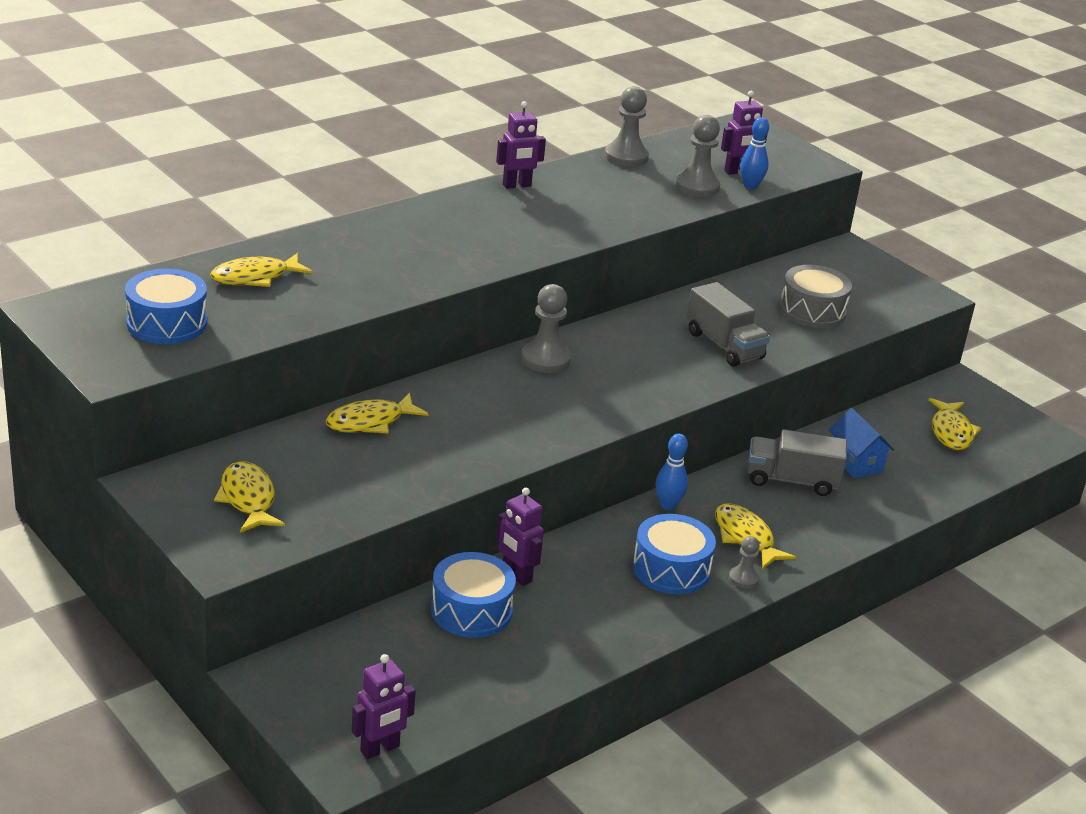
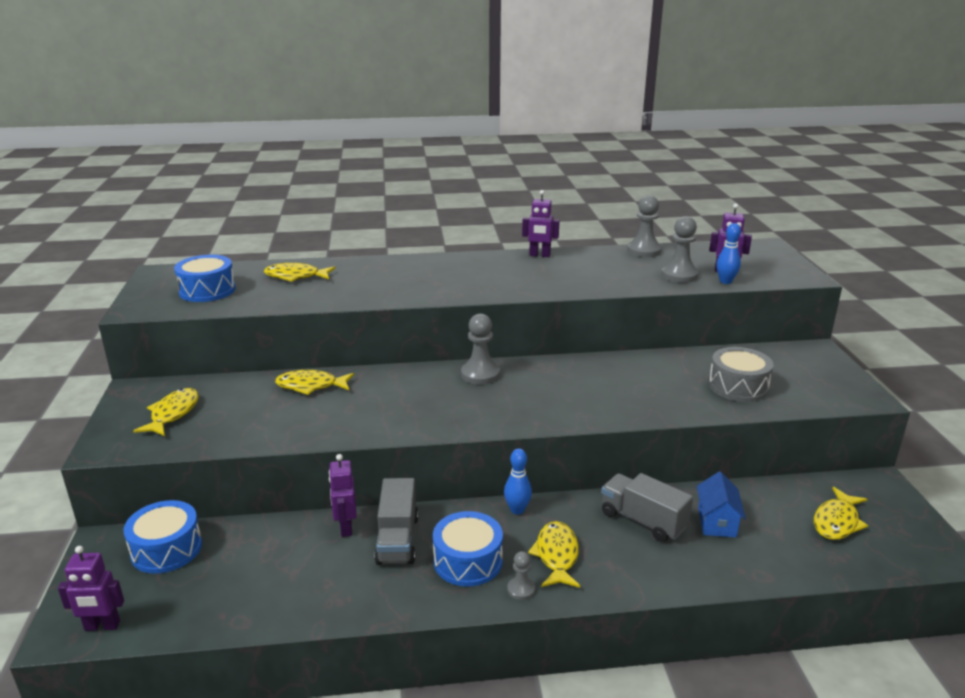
camera: 35 degrees right, 5 degrees down
(471, 610) = (286, 542): blue drum -> blue drum (166, 549)
(724, 345) = (633, 395): grey truck -> grey truck (397, 539)

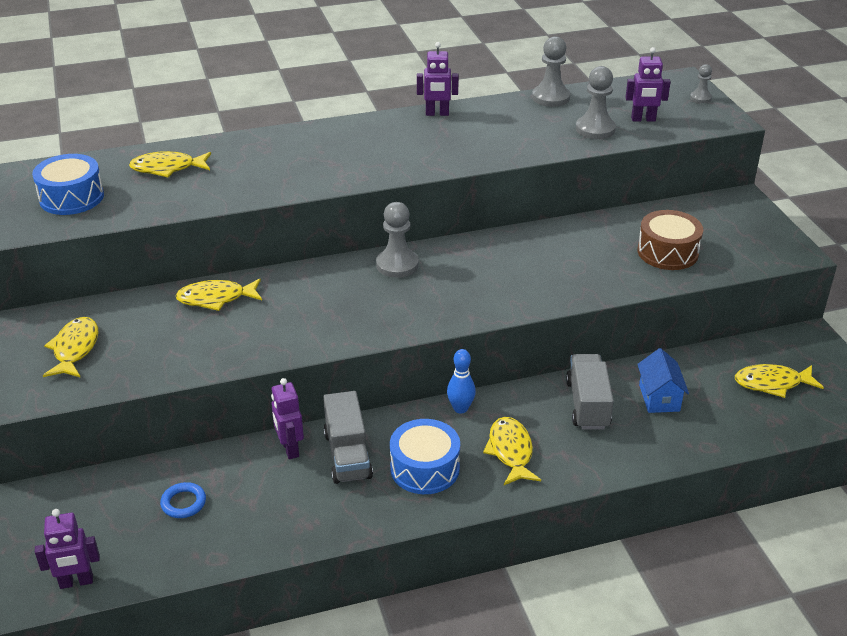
camera: 10 degrees left, 10 degrees up
(166, 549) = (108, 495): blue drum -> none
(230, 565) = (183, 503): none -> blue ring
(521, 589) = (484, 490): grey pawn -> grey pawn (700, 98)
(643, 520) = (587, 405): grey truck -> grey truck turned 60 degrees clockwise
(725, 281) = (645, 133): blue bowling pin -> none
(738, 386) = (667, 252): grey drum -> brown drum
(837, 521) = (772, 383): yellow fish -> yellow fish turned 60 degrees clockwise

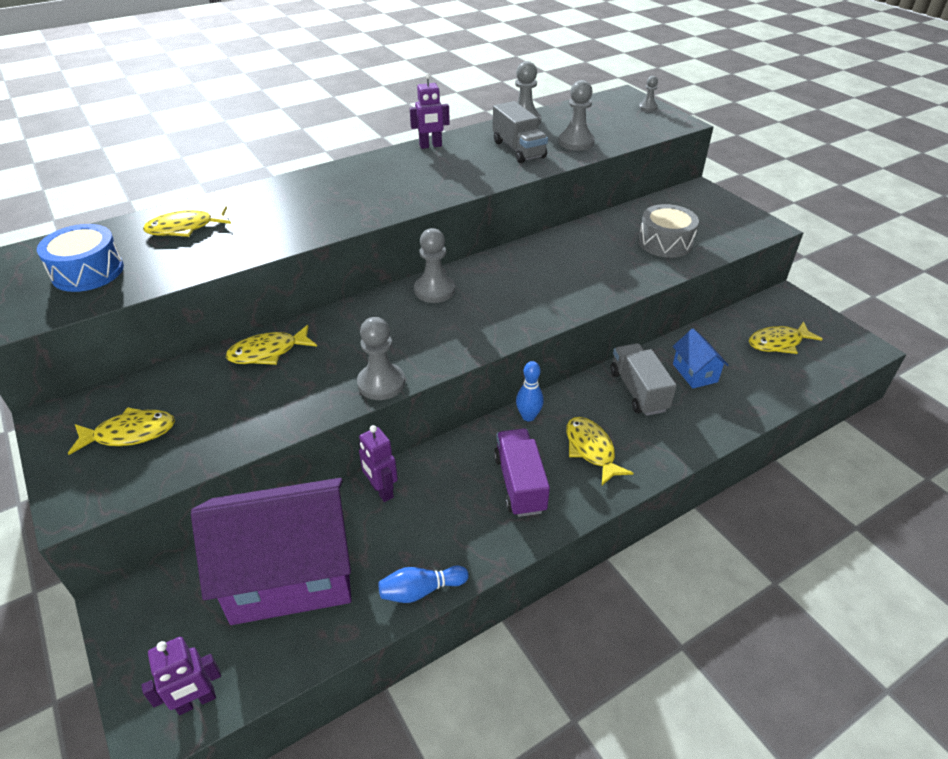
camera: 15 degrees left, 5 degrees up
(75, 349) = (130, 433): yellow fish -> yellow fish turned 90 degrees clockwise
(183, 503) = (290, 575): blue ring -> purple house
(294, 539) = (421, 590): none -> blue bowling pin
(310, 345) = (381, 383): none -> grey pawn
(347, 455) = (440, 485): grey truck -> grey truck (518, 149)
(424, 468) = (520, 483): blue drum -> purple truck
(643, 119) = (611, 130): purple robot -> none
(667, 252) = (665, 242): brown drum -> grey drum

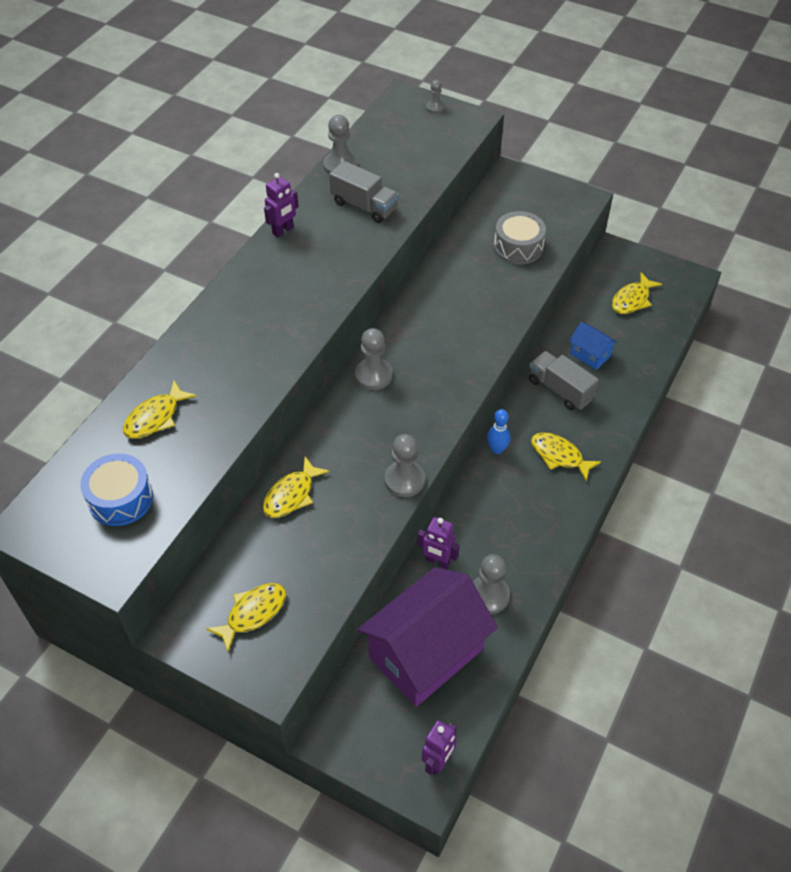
camera: 30 degrees left, 10 degrees up
(421, 590) = (521, 617): blue bowling pin -> none
(520, 483) = (529, 507): purple truck -> none
(576, 142) = (406, 178): grey pawn -> grey pawn (489, 595)

